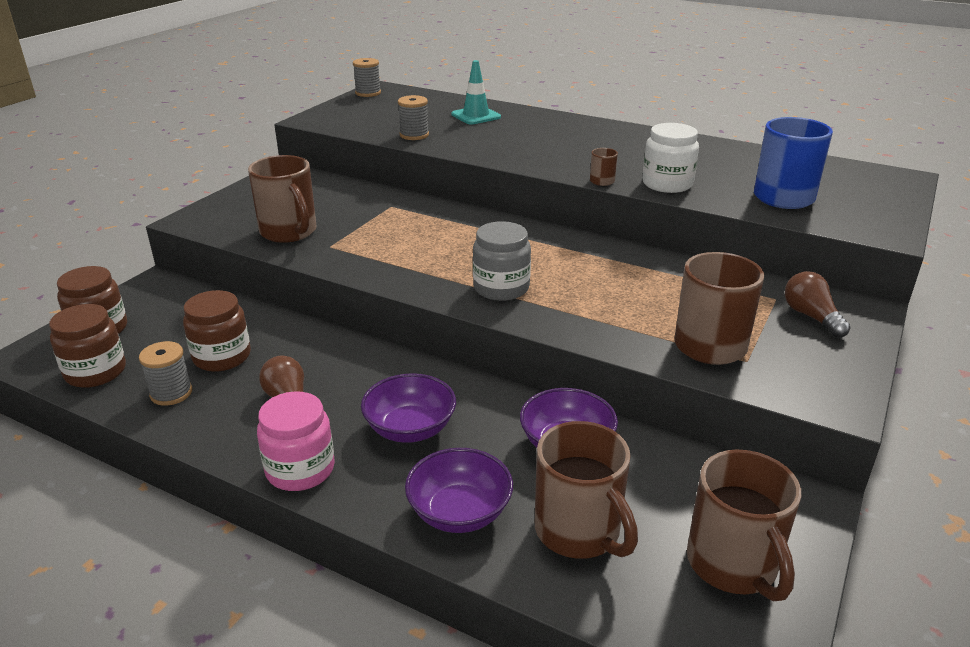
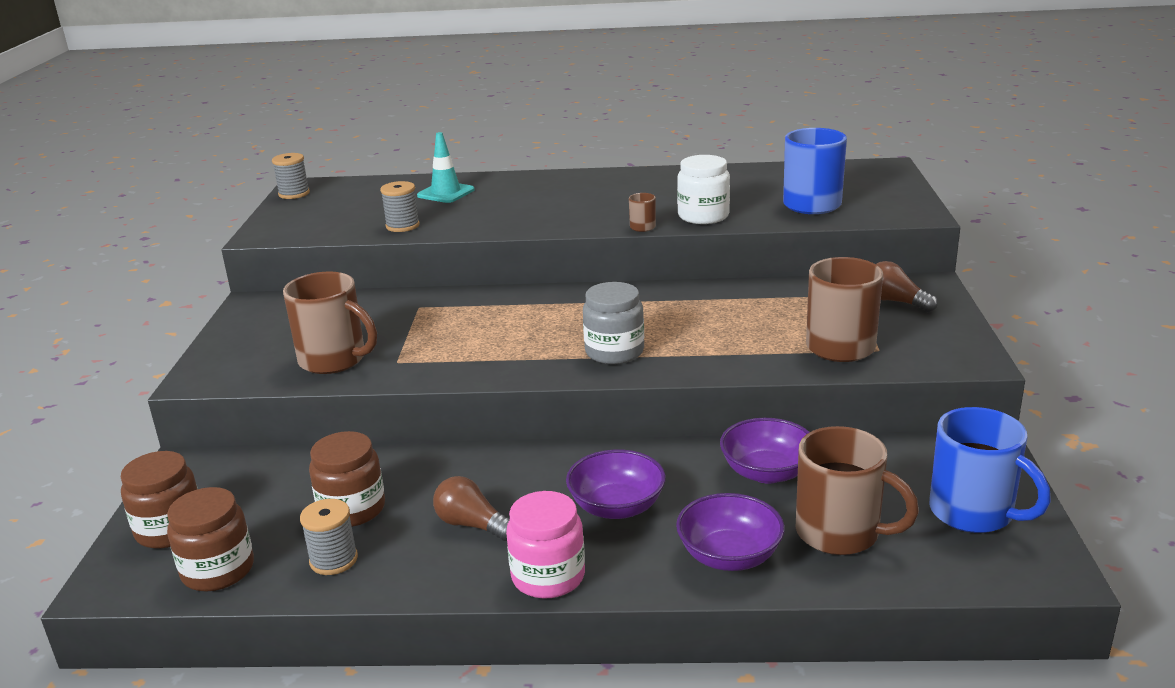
camera: 25 degrees left, 5 degrees down
(733, 565) = (973, 513): brown mug -> blue mug

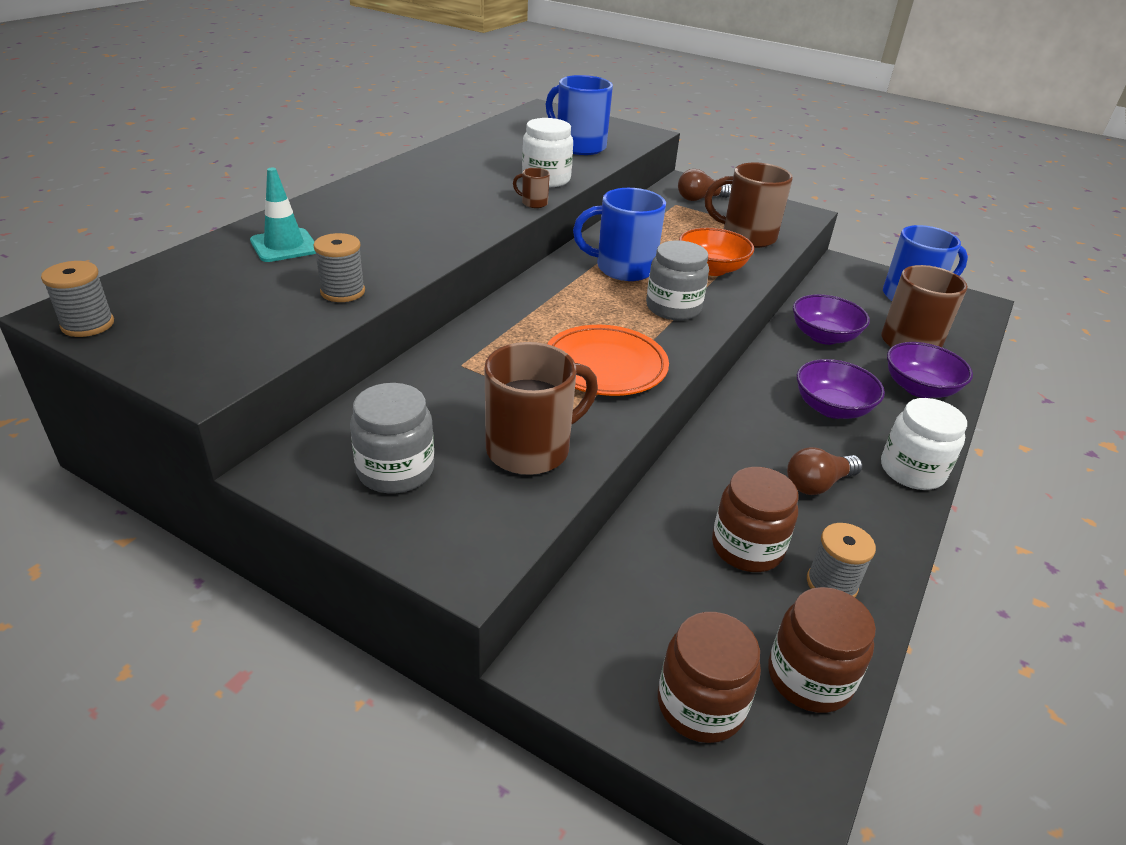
camera: 65 degrees left, 10 degrees up
(275, 330) = (395, 470): none -> grey jar
(475, 352) = (605, 366): none -> orange plate
(548, 576) = (912, 471): pink jar -> white jar
(660, 313) = (623, 268): none -> blue mug
(726, 348) = (711, 269): none -> orange bowl

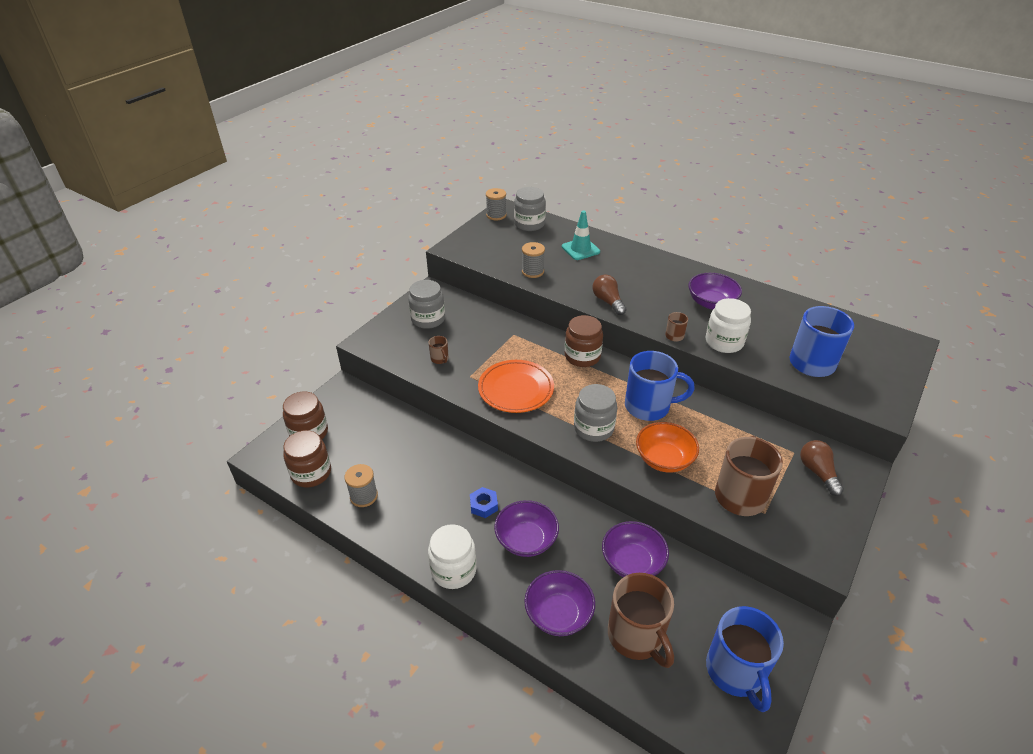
camera: 95 degrees right, 5 degrees up
(157, 288) = (529, 224): none -> grey jar
(462, 175) = (711, 303): none -> purple bowl
(531, 449) = (440, 359): brown mug -> brown mug, size x0.44
(623, 268) = (649, 406): blue mug -> blue mug turned 90 degrees clockwise
(747, 547) = (395, 464): brown jar -> brown jar (582, 356)
(792, 444) = (484, 505): none -> blue nut
(817, 484) = (443, 510): brown light bulb -> brown light bulb (608, 301)

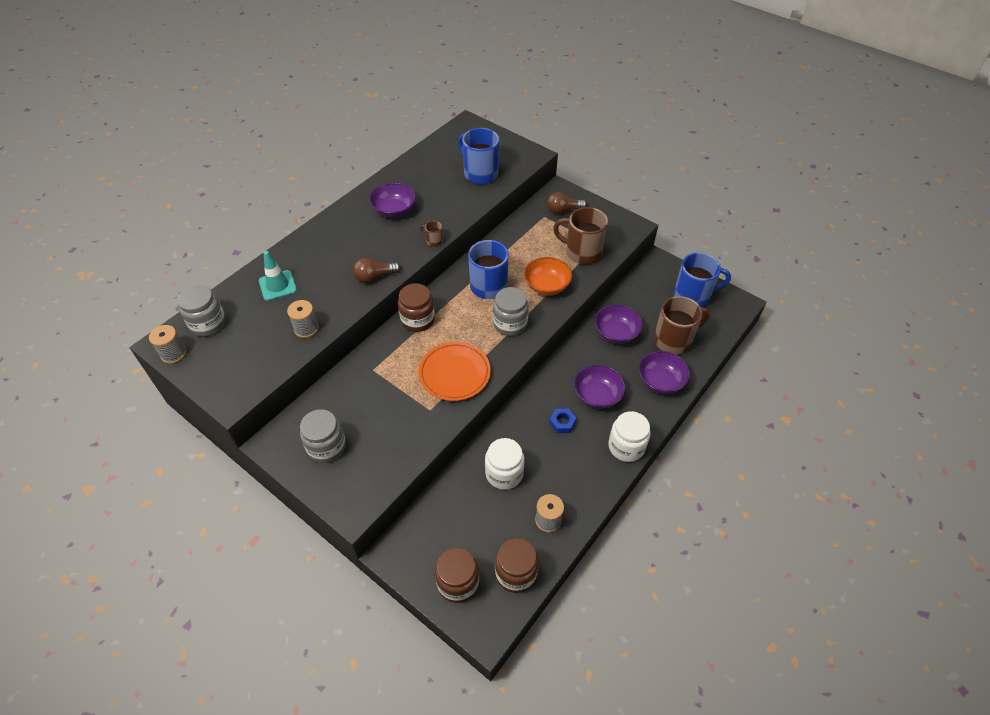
camera: 85 degrees left, 10 degrees up
(440, 359) = (398, 435): brown mug -> none
(724, 342) = (448, 214): white jar -> white jar (504, 473)

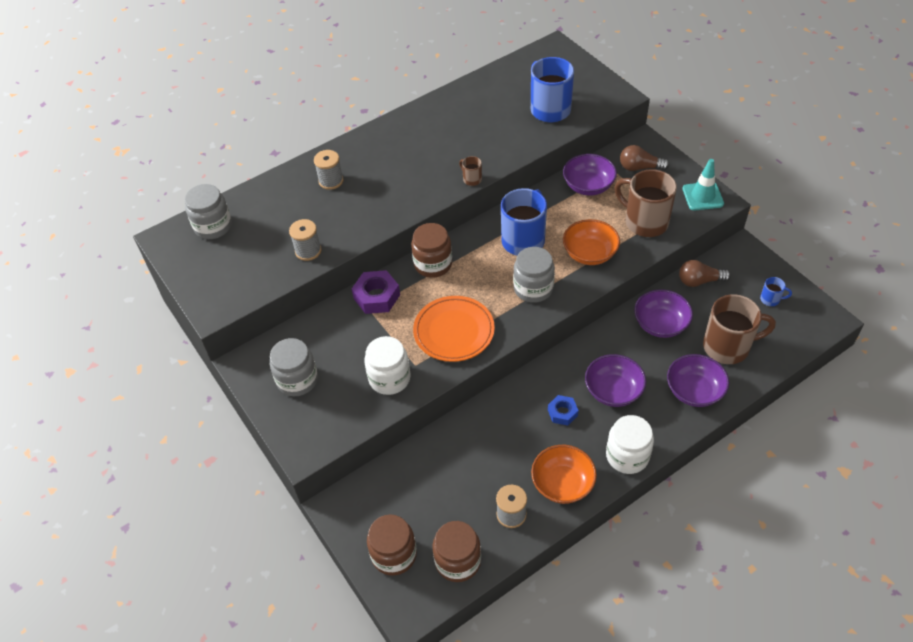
camera: 20 degrees right, 0 degrees up
(173, 354) = (172, 251): grey spool -> grey spool (331, 181)
(278, 285) = (293, 199): turquoise traffic cone -> turquoise traffic cone (702, 196)
(374, 277) = (395, 208): brown light bulb -> brown light bulb (699, 281)
(377, 357) = (377, 297): none -> purple nut
(394, 210) = (439, 137): purple bowl -> purple bowl (588, 186)
(504, 473) = (479, 453): white jar -> white jar (389, 378)
(582, 483) = (562, 484): none -> orange bowl
(693, 296) = (770, 299): blue mug -> blue mug, size x0.44

